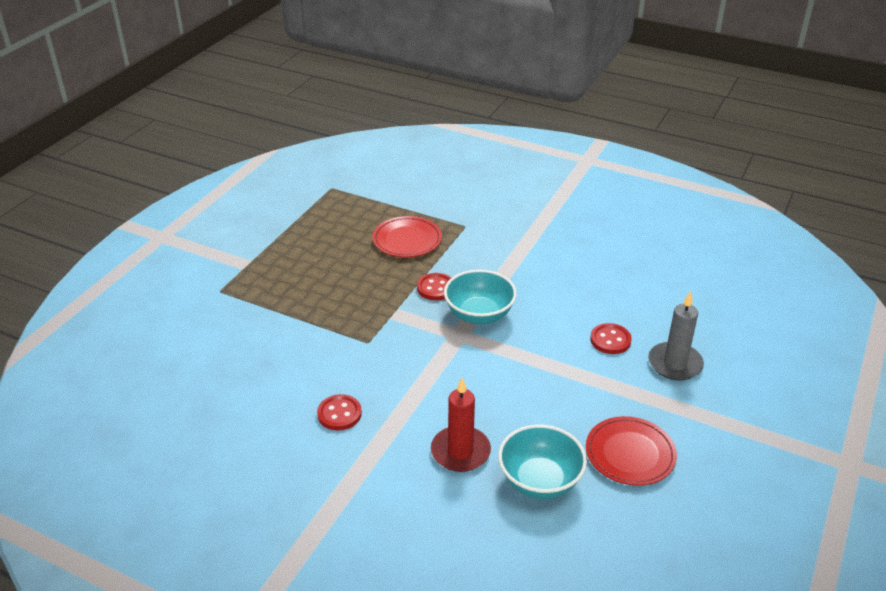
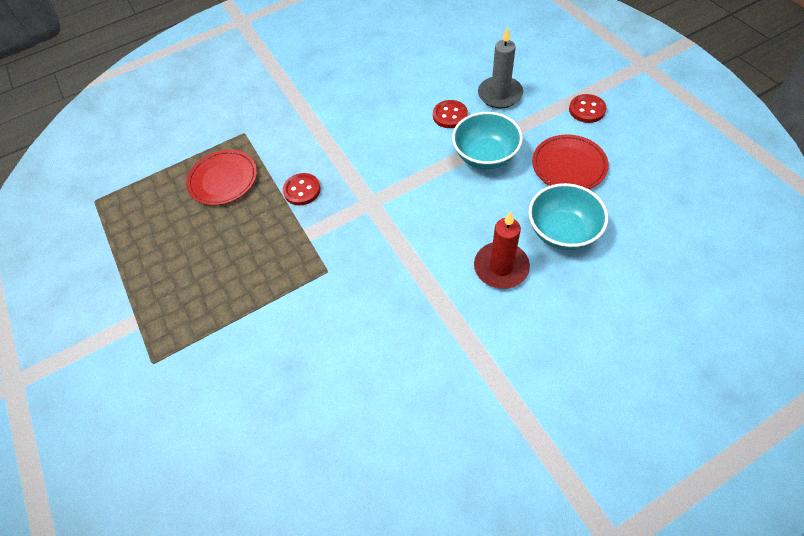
camera: 50 degrees left, 20 degrees up
(339, 414) = (399, 335): red button -> red button (587, 110)
(479, 314) = (358, 177): turquoise bowl -> turquoise bowl (485, 156)

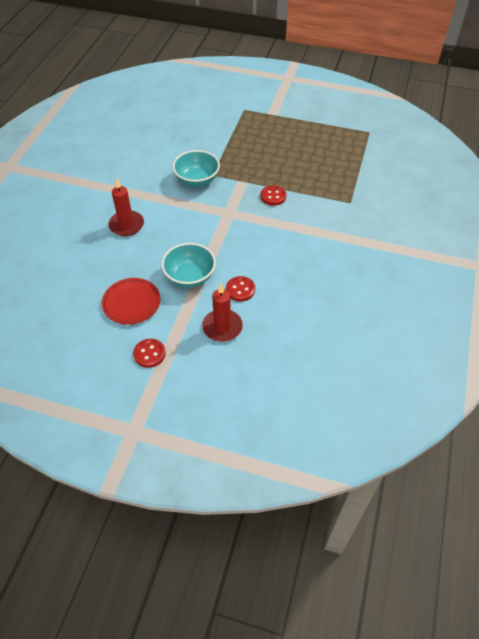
camera: 130 degrees right, 5 degrees down
(223, 180) = (322, 176): red plate -> none
(500, 94) = (222, 327): grey candle -> red candle
(562, 231) = (107, 261): turquoise bowl -> turquoise bowl (197, 180)

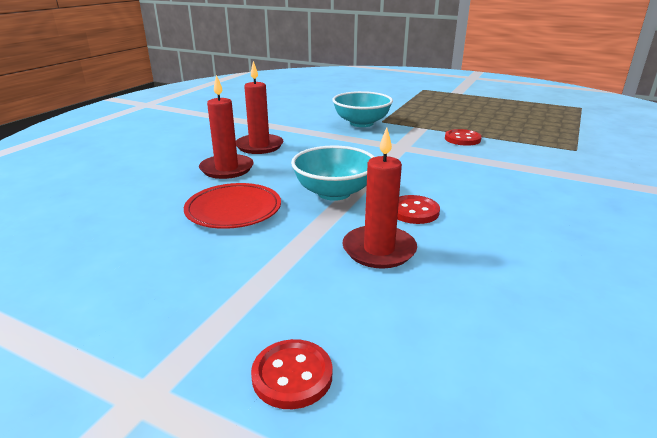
camera: 10 degrees right, 25 degrees down
(112, 258) = (227, 169): none -> red candle
(149, 354) = (236, 270): red button -> red button (292, 375)

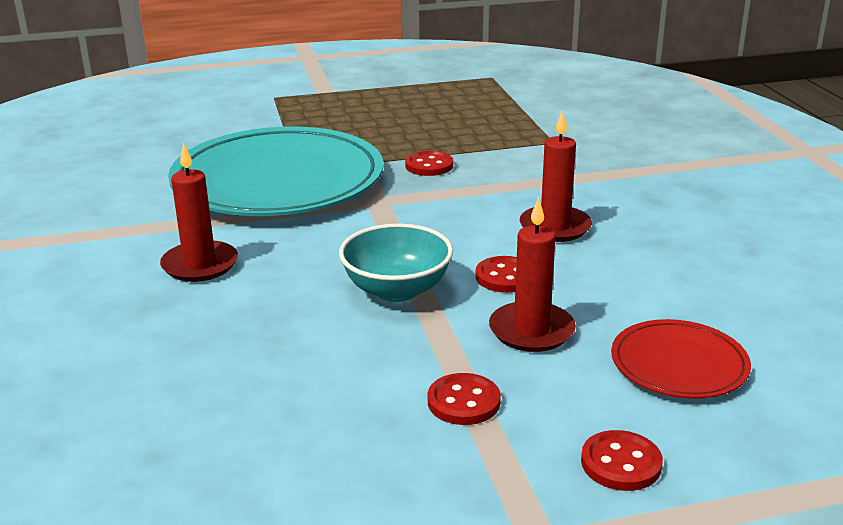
camera: 40 degrees left, 0 degrees up
(227, 169) = (216, 314): red candle -> red candle (555, 227)
(233, 210) = (321, 358): red plate -> red plate (679, 364)
(263, 270) = (463, 402): none -> red button
(361, 123) = (278, 181): turquoise bowl -> turquoise plate

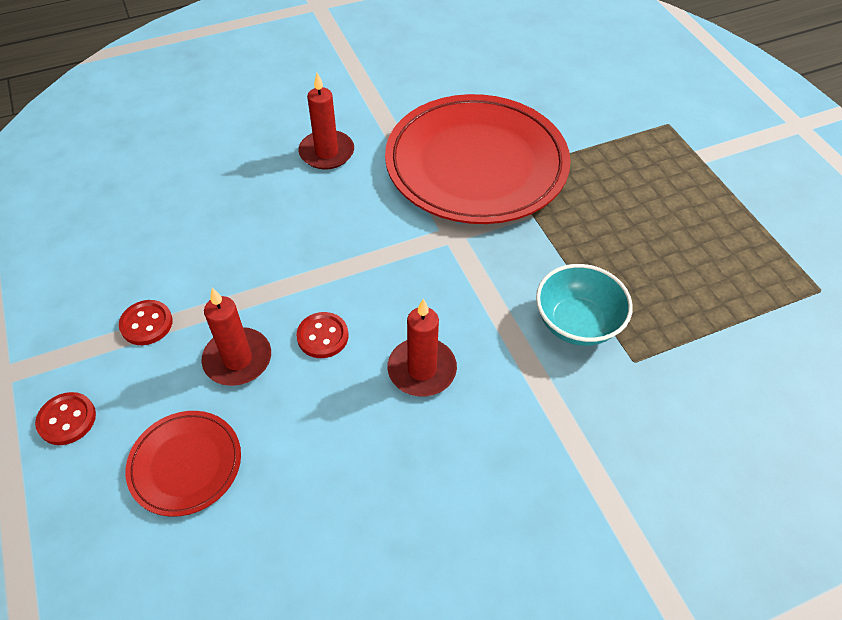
camera: 80 degrees right, 25 degrees up
(278, 181) = (476, 164): turquoise plate -> red plate
(397, 290) = (297, 268): turquoise bowl -> turquoise bowl (577, 323)
(429, 165) = (537, 260): red button -> none

